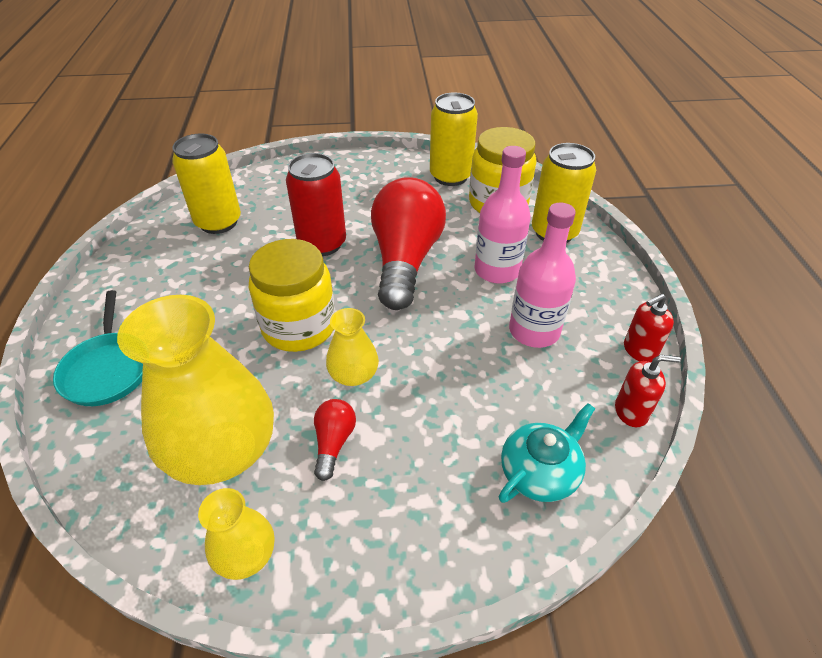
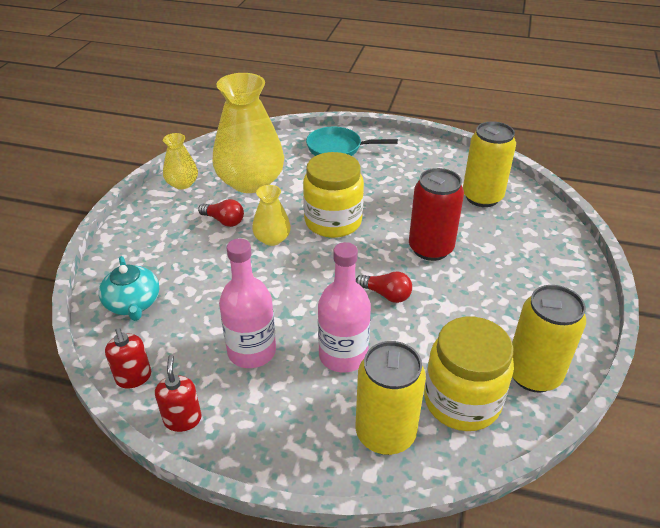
camera: 110 degrees right, 5 degrees down
(405, 260) = (386, 294): red light bulb -> red light bulb, size x0.42
(631, 411) = (134, 377): red soap dispenser -> red soap dispenser turned 45 degrees counterclockwise

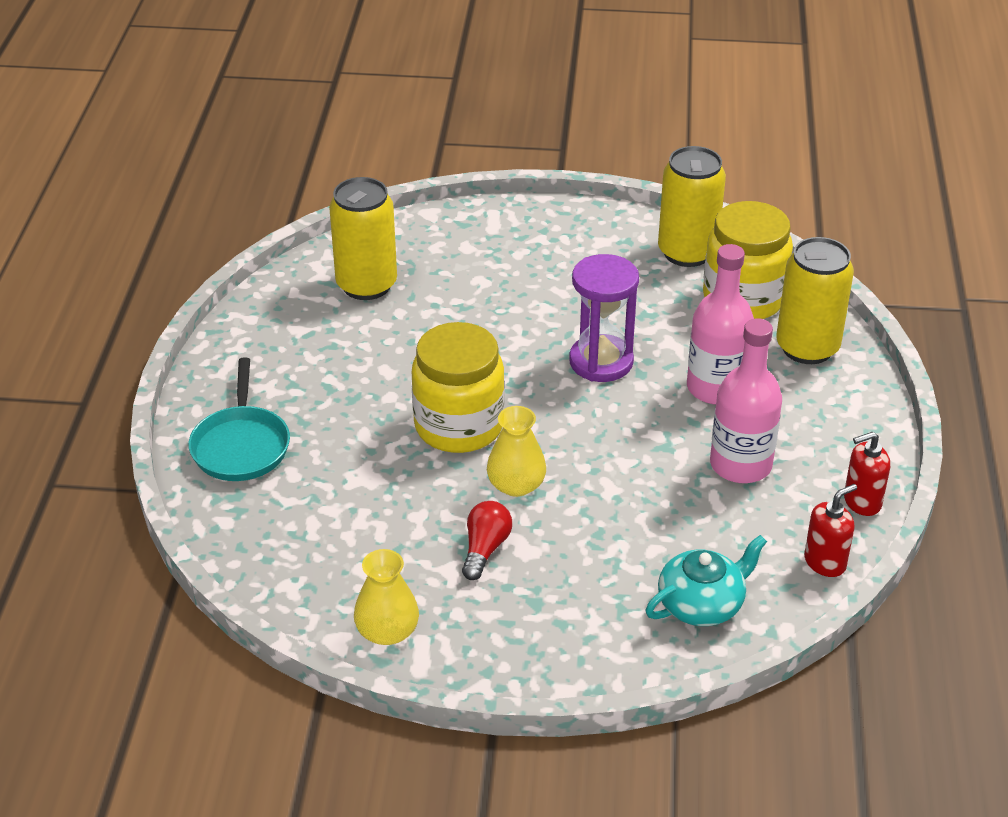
camera: 100 degrees left, 0 degrees up
(250, 182) = (366, 539): yellow vase -> none
(386, 294) = (601, 362): red light bulb -> purple hourglass
(430, 248) = (497, 328): red can -> none

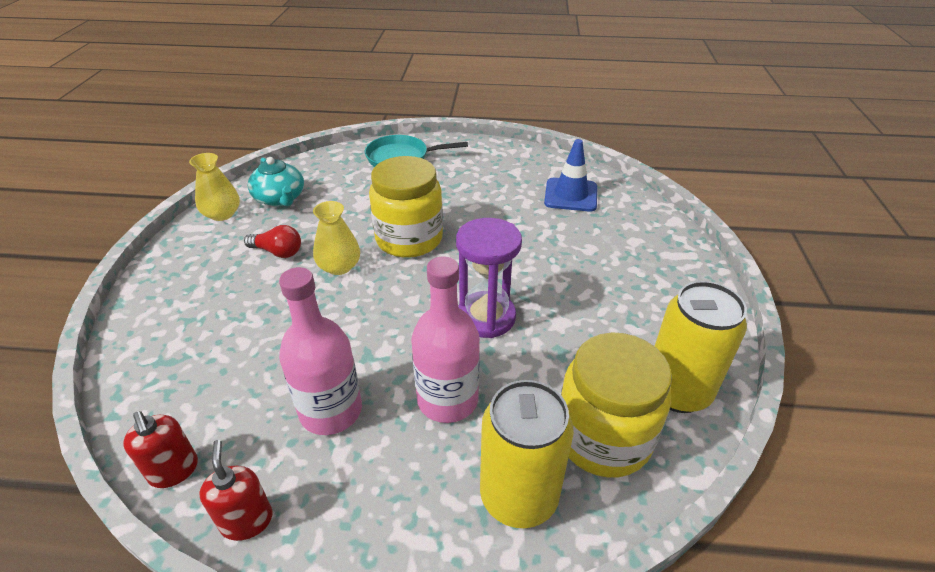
camera: 90 degrees right, 0 degrees up
(366, 285) = (570, 195): yellow can -> blue traffic cone
(702, 604) = (168, 368): turquoise teapot -> turquoise teapot (280, 198)

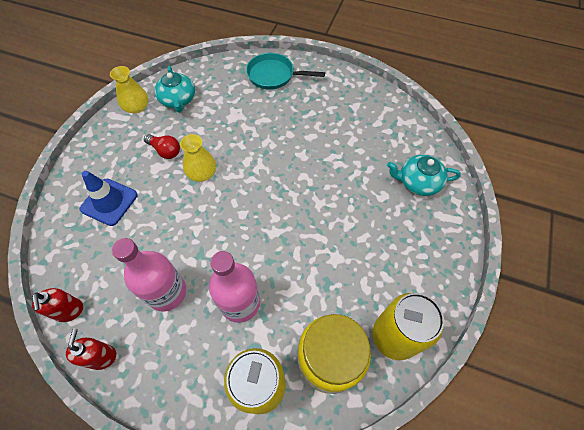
camera: 15 degrees right, 20 degrees up
(409, 239) = (256, 158): yellow jar -> none
(486, 317) = (287, 241): purple hourglass -> none
(570, 195) = (388, 140): blue traffic cone -> blue traffic cone (109, 202)
(626, 228) = (418, 182): none -> turquoise teapot

